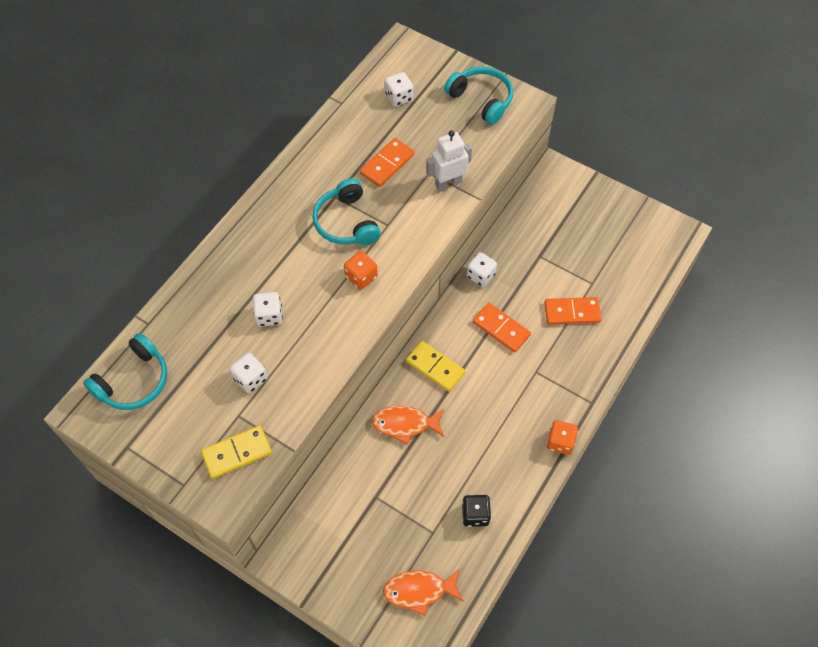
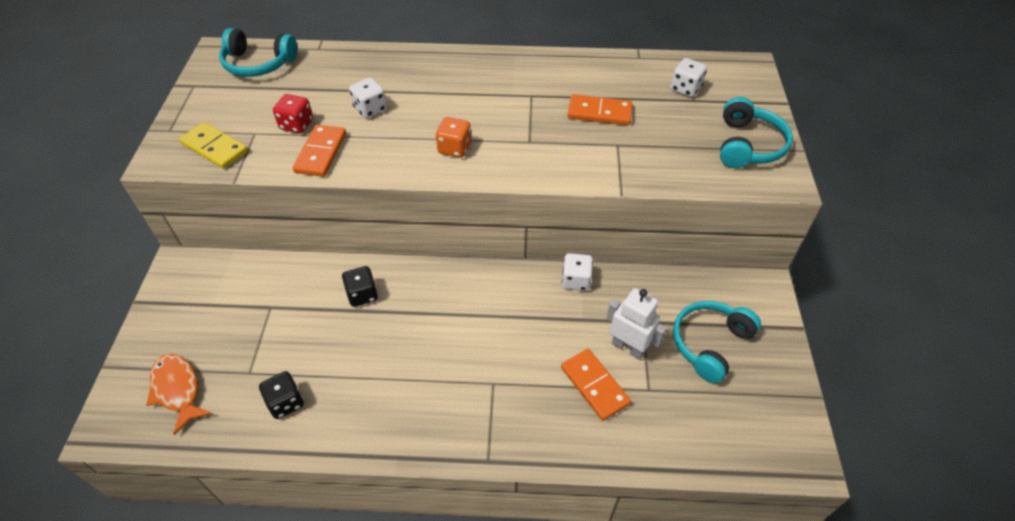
camera: 60 degrees right, 10 degrees down
(250, 379) = (296, 125): white dice -> red dice
(346, 222) = (508, 114): turquoise headphones -> turquoise headphones (710, 344)
(405, 424) = (362, 295): orange fish -> black dice
(435, 367) = (441, 290): yellow domino -> none
(448, 183) = (618, 163): white robot -> white robot (628, 347)
(501, 329) = (524, 326): orange domino -> orange domino (321, 153)
(560, 442) = (416, 448): orange dice -> none

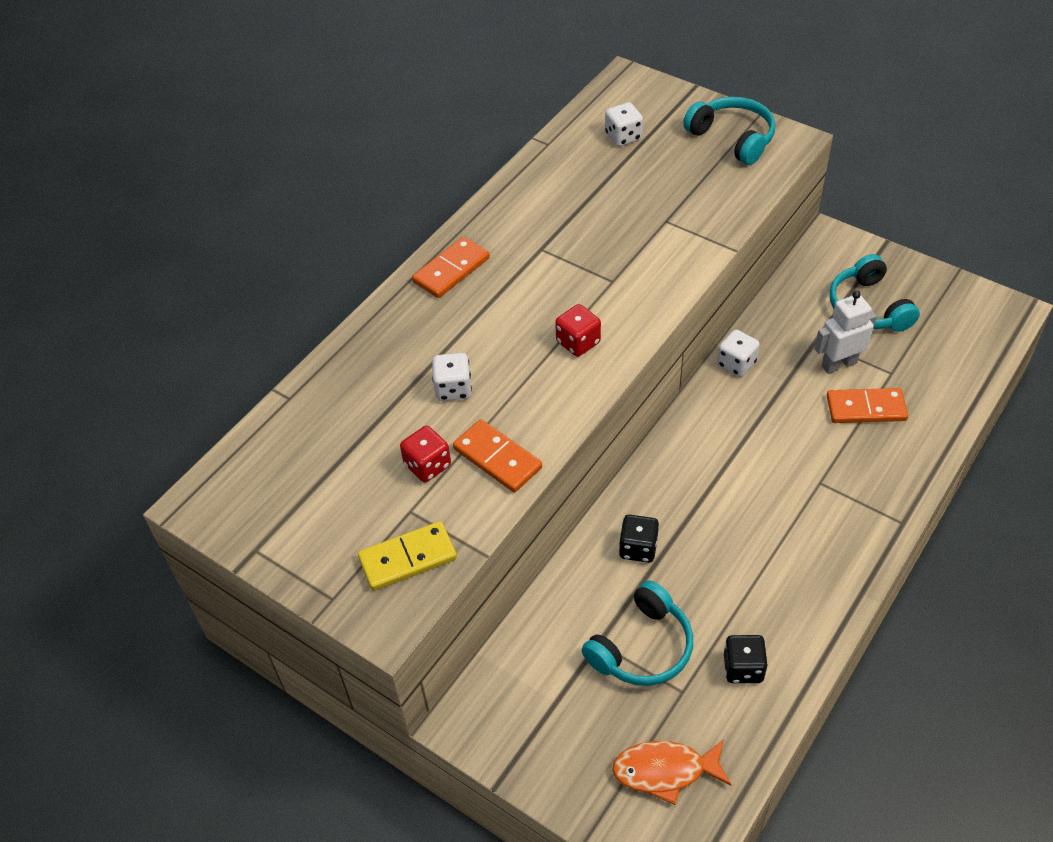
camera: 55 degrees left, 0 degrees up
(258, 64) = (267, 468): turquoise headphones -> turquoise headphones (642, 647)
(454, 148) = (578, 342): orange dice -> red dice
(599, 112) = (609, 211): orange domino -> orange domino (451, 270)

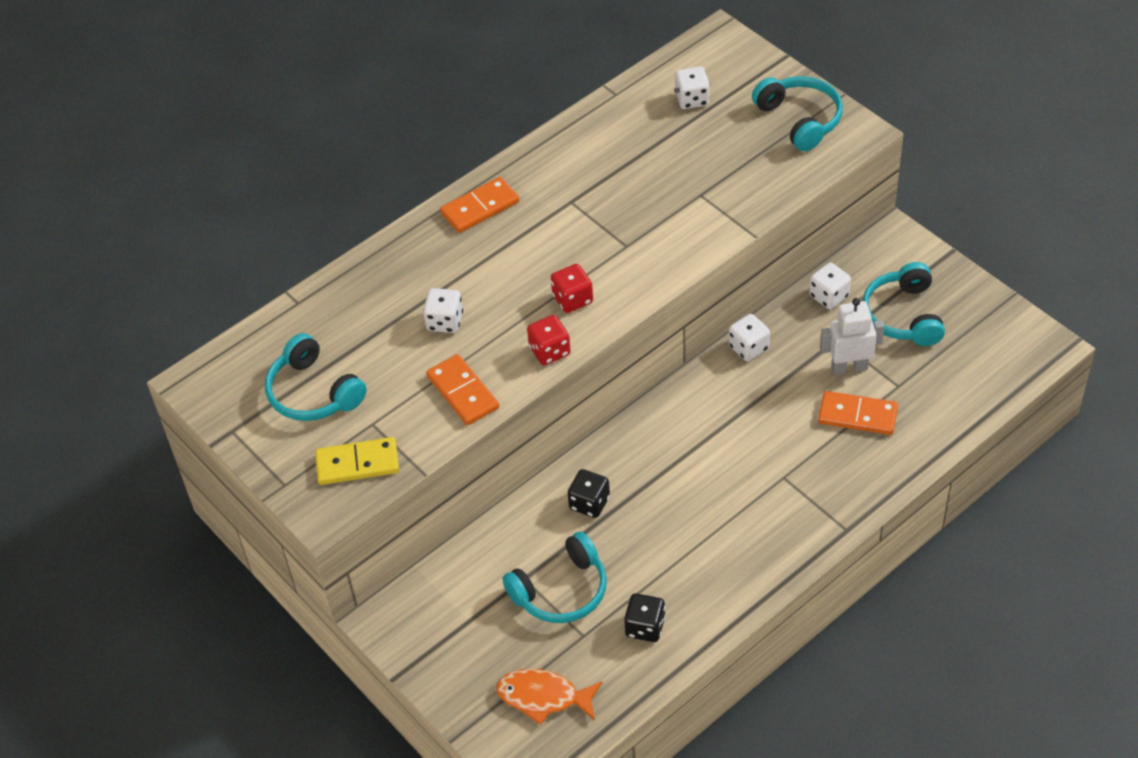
camera: 15 degrees right, 0 degrees up
(335, 490) = (313, 392): none -> turquoise headphones
(427, 465) = (400, 386): red dice -> red dice (549, 351)
(792, 302) = (829, 296): none -> white dice

